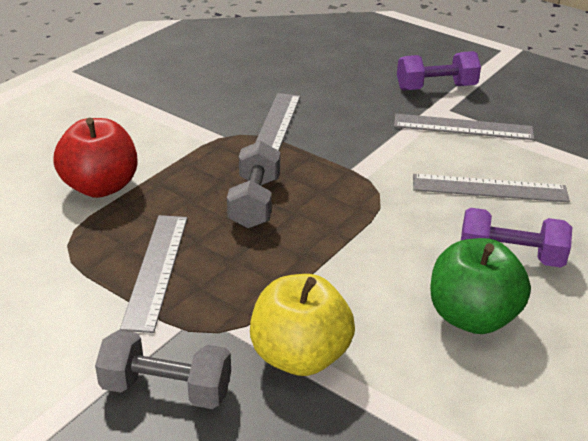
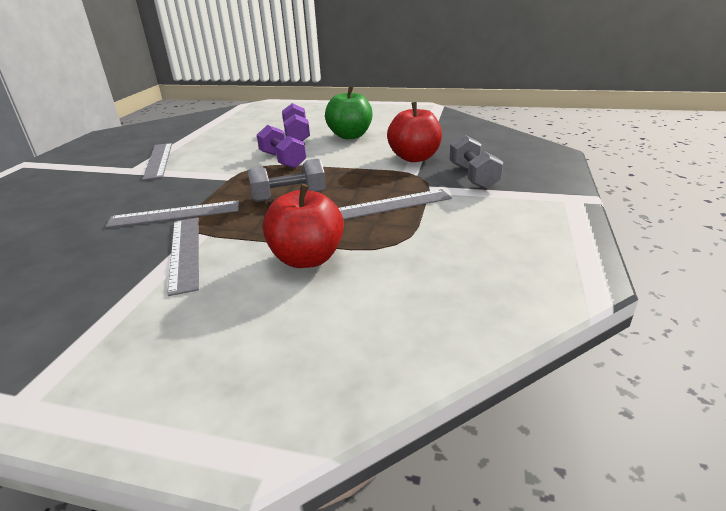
camera: 110 degrees left, 5 degrees down
(300, 356) = (414, 158): yellow apple -> red apple
(436, 88) = (94, 175): purple dumbbell -> purple dumbbell (283, 160)
(489, 188) = (234, 146): grey ruler -> grey ruler (185, 252)

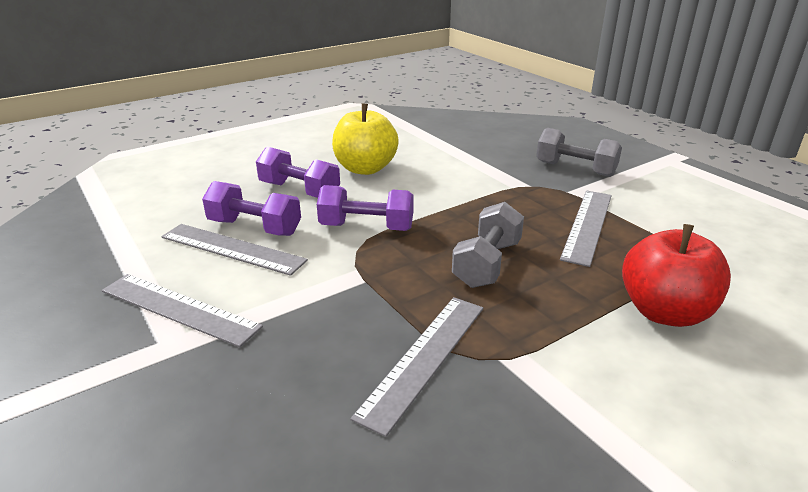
camera: 50 degrees left, 0 degrees up
(185, 252) = (561, 387): grey ruler -> grey ruler (232, 248)
(244, 143) = (255, 227): none -> purple dumbbell
(350, 136) = (365, 168): green apple -> yellow apple
(414, 158) = (488, 169): red apple -> none

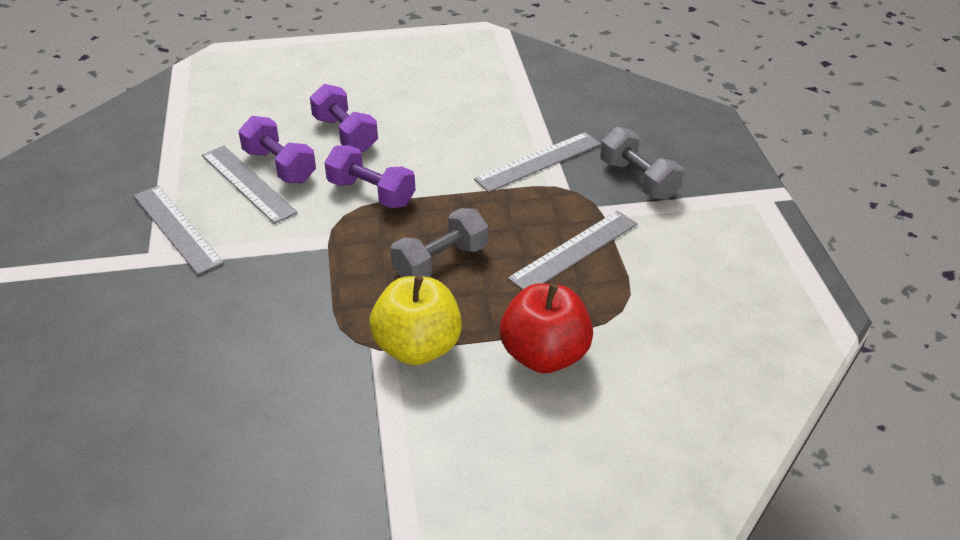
camera: 25 degrees right, 10 degrees up
(365, 168) = (425, 122): yellow apple -> yellow apple (417, 348)
(424, 358) = (316, 327): grey ruler -> grey ruler (538, 162)

